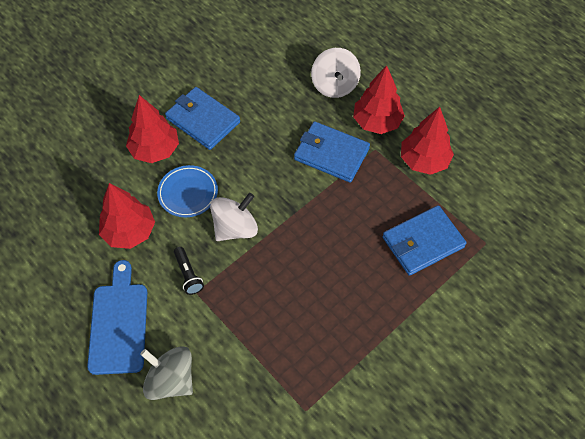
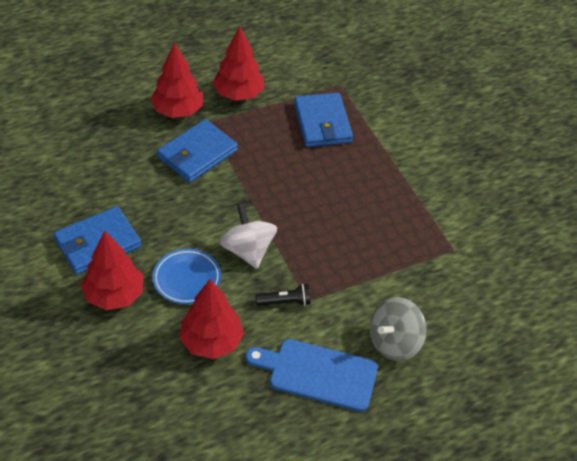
camera: 75 degrees left, 10 degrees down
(334, 85) = (115, 126): white spinning top -> none

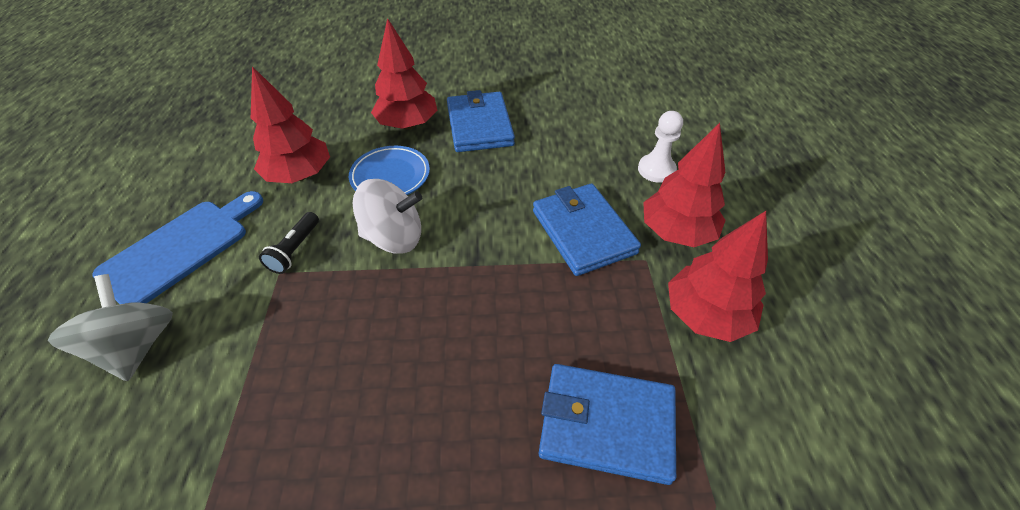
camera: 115 degrees right, 0 degrees up
(116, 126) = (656, 170): none -> white pawn

